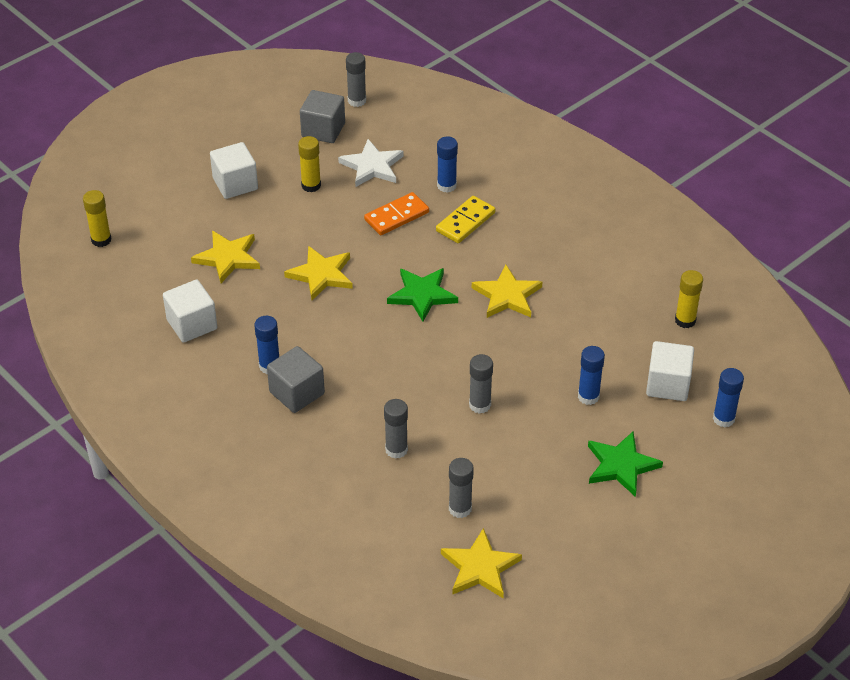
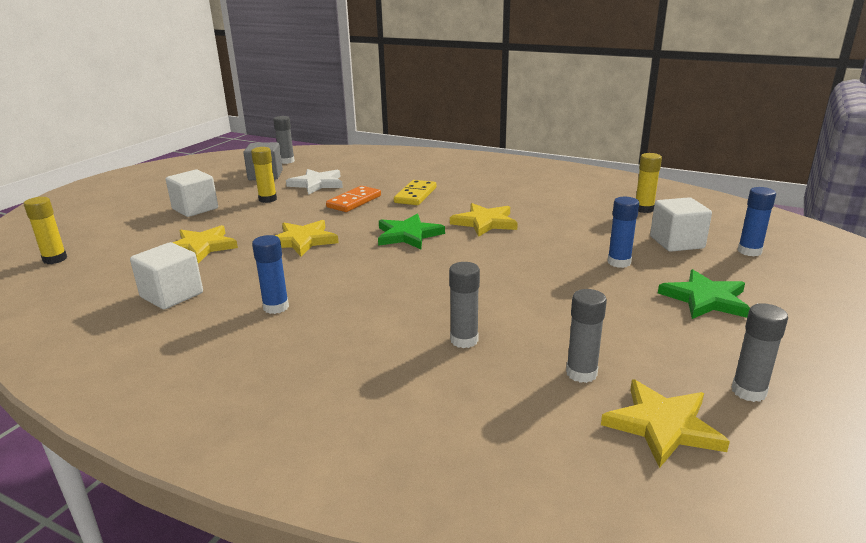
camera: 20 degrees left, 20 degrees down
(297, 393) = (318, 320): grey cube -> none
(446, 186) = (386, 183): blue glue stick -> none
(480, 405) = (523, 288): grey glue stick -> grey glue stick (748, 391)

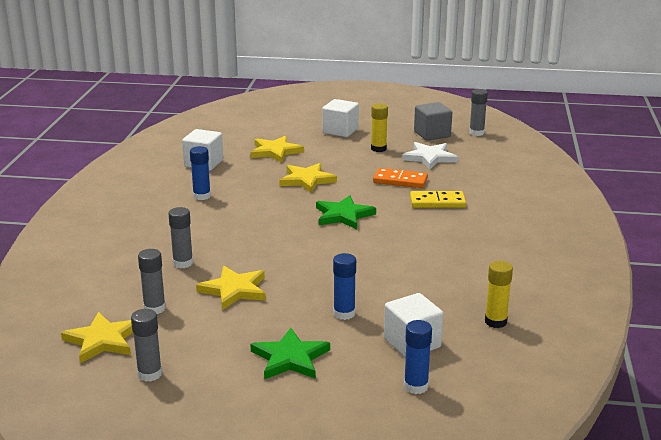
camera: 70 degrees right, 0 degrees up
(55, 259) = (234, 119): yellow glue stick -> none
(485, 222) = (394, 242): yellow star -> yellow star (234, 290)

